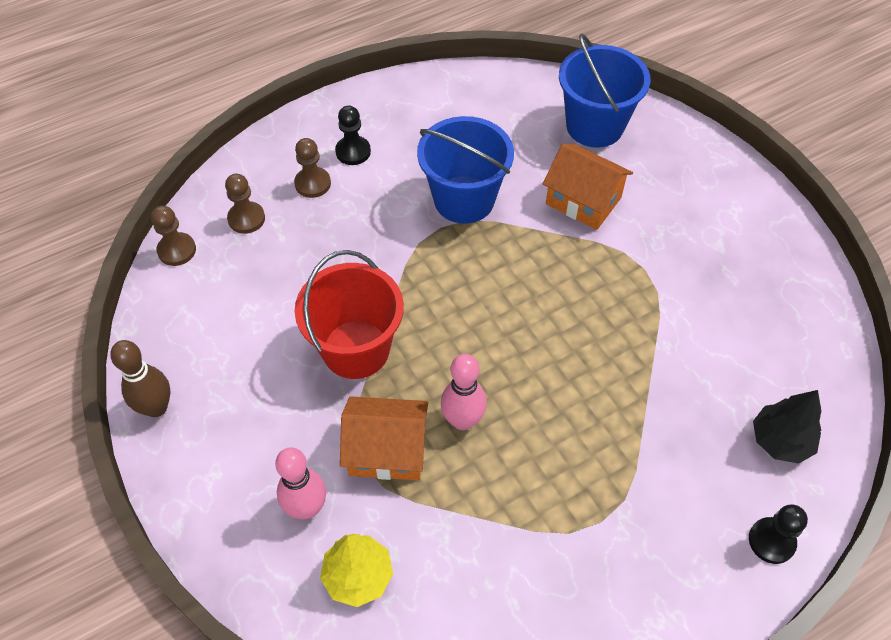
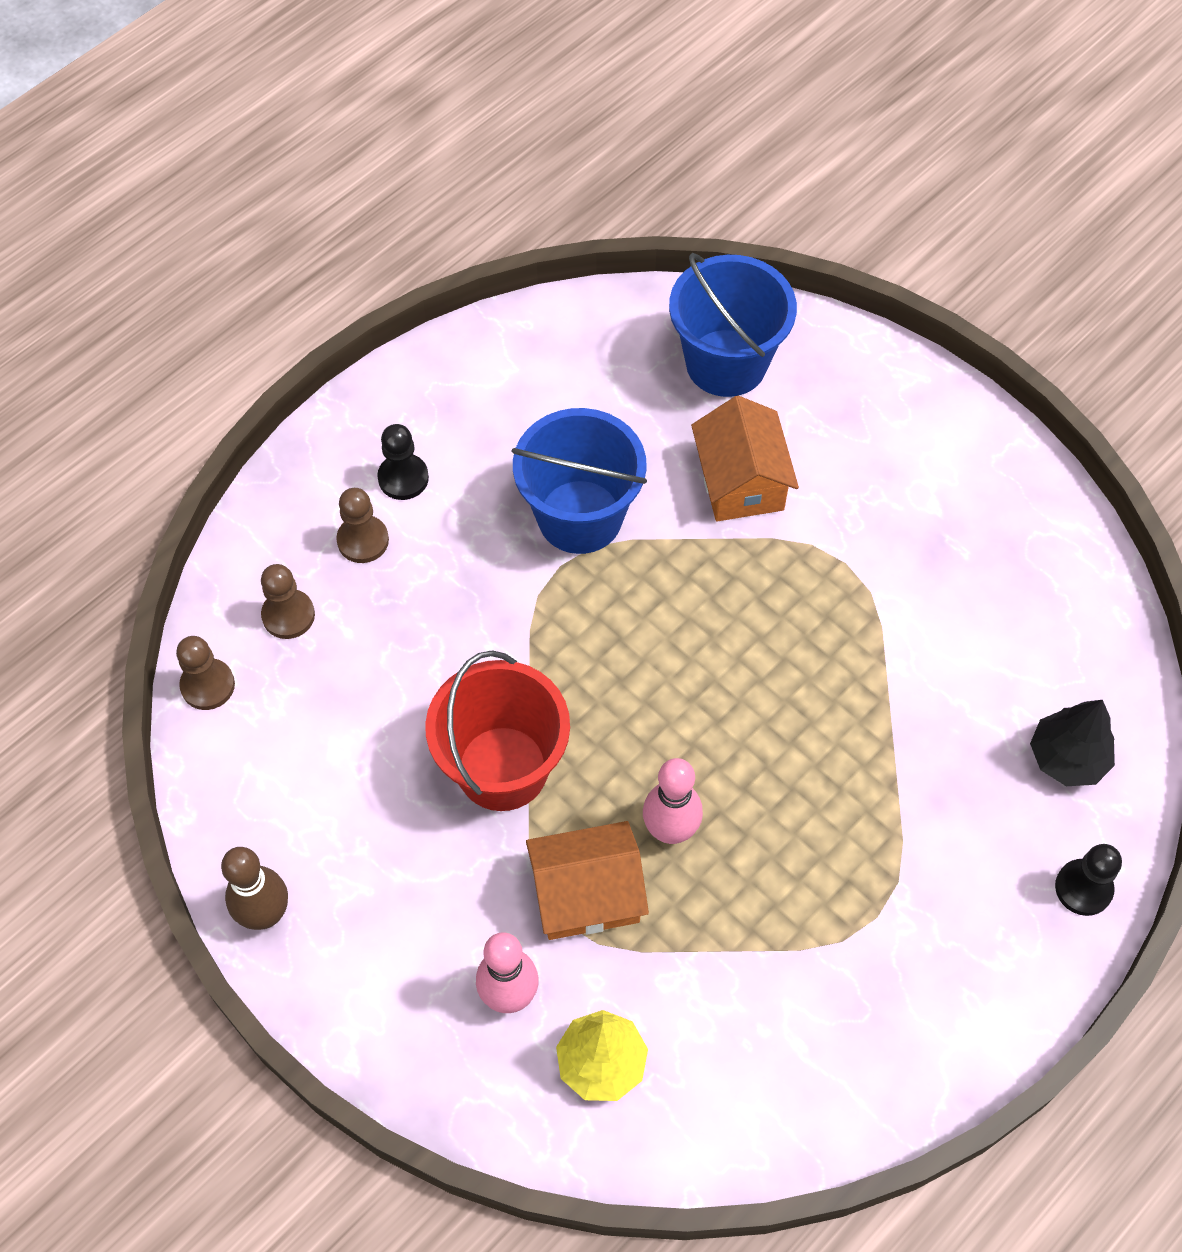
camera: 15 degrees left, 5 degrees up
(583, 201) = (740, 481): orange house -> orange house turned 60 degrees clockwise

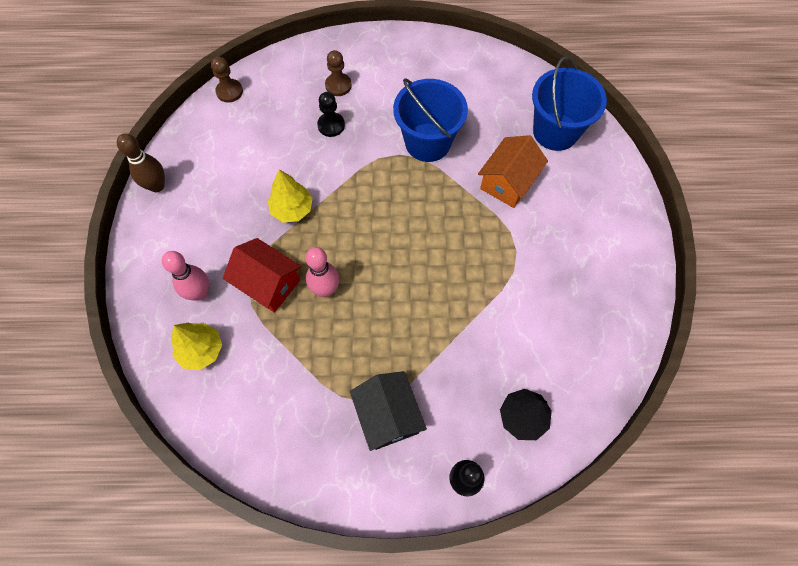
camera: 45 degrees right, 5 degrees up
(288, 615) = (283, 90): brown pawn -> none
(403, 478) = (378, 75): black pawn -> black pawn (331, 125)
(502, 768) = (292, 209): red bucket -> yellow tree
(586, 894) = (268, 283): orange house -> red house
(921, 907) = (388, 415): none -> black house

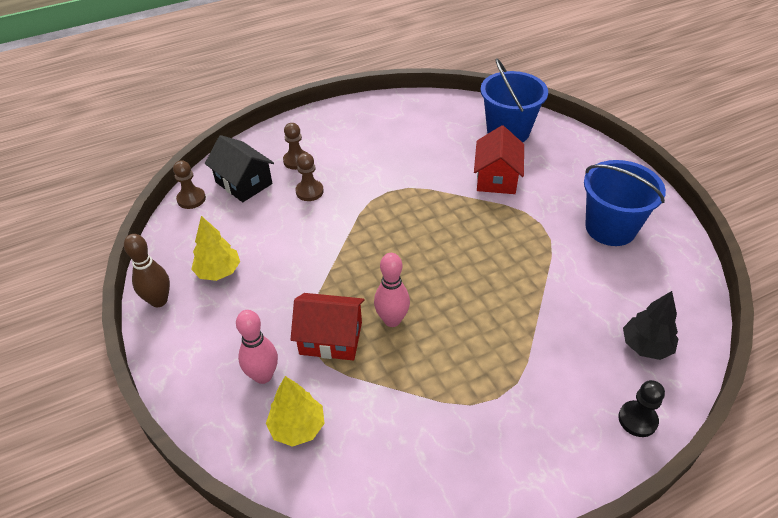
camera: 25 degrees left, 20 degrees down
(292, 209) = (315, 268): yellow tree -> yellow tree (218, 272)
(331, 125) = (309, 191): black pawn -> brown pawn
(388, 415) = (527, 400): black house -> black house (244, 183)
(427, 142) = (407, 174): blue bucket -> blue bucket (610, 228)
(508, 182) = (496, 178): orange house -> red house

